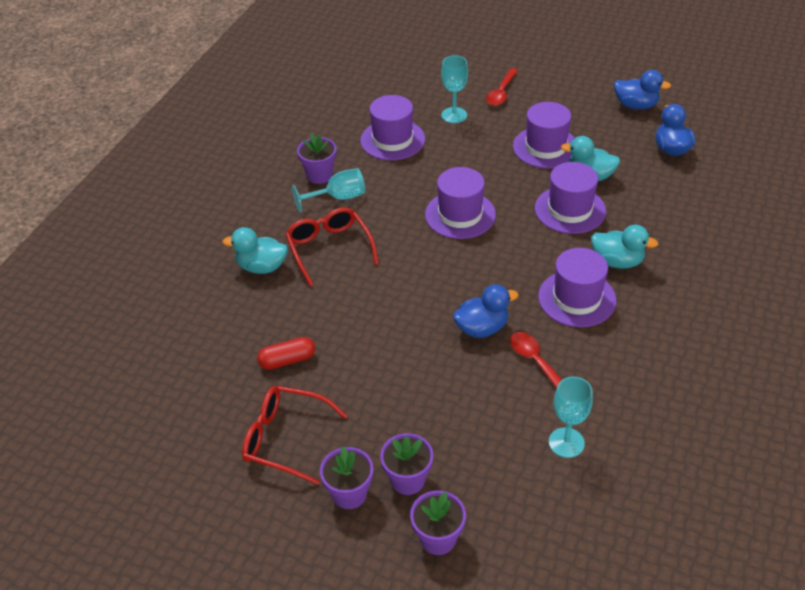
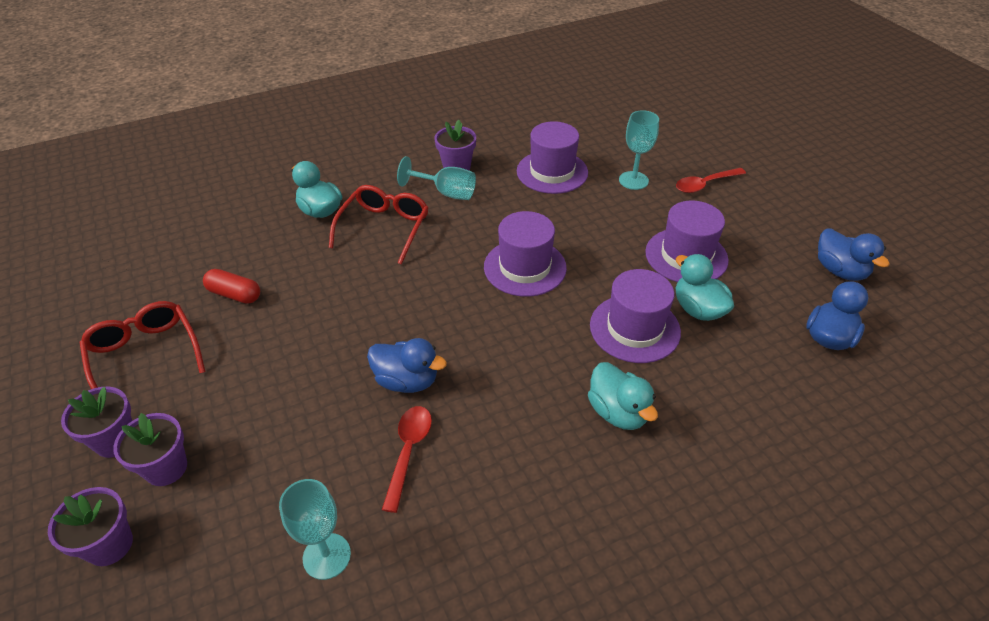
camera: 40 degrees right, 0 degrees up
(577, 298) = (528, 419): purple hat -> none

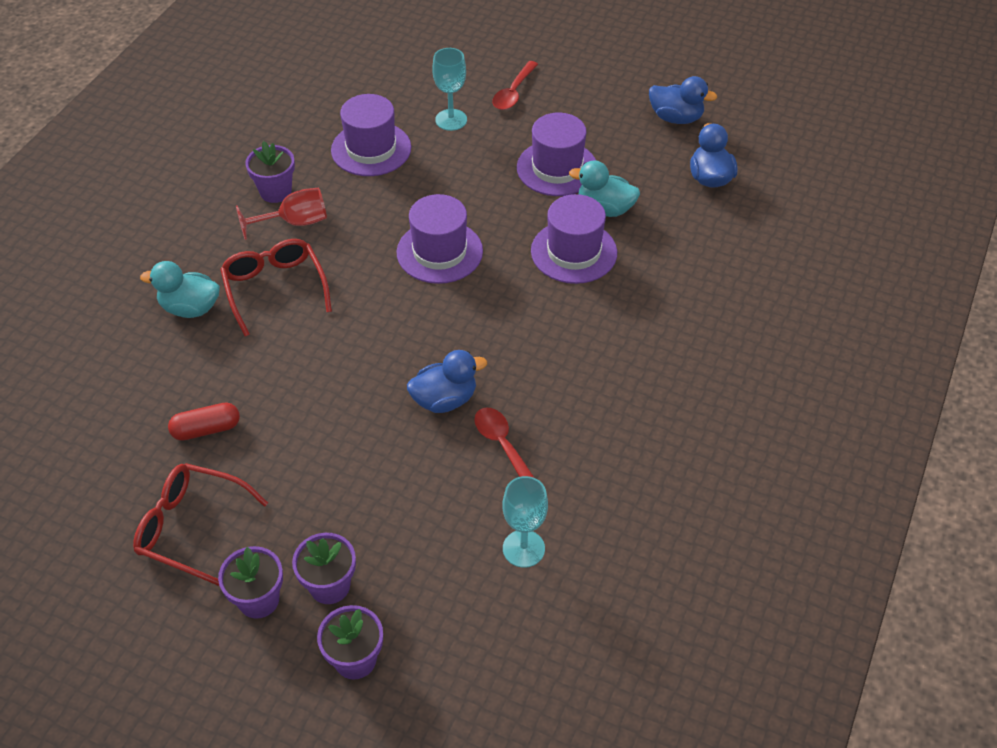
camera: 40 degrees left, 5 degrees up
(446, 193) = (294, 223): turquoise goblet -> red goblet
(618, 412) = (620, 322): turquoise duck -> none

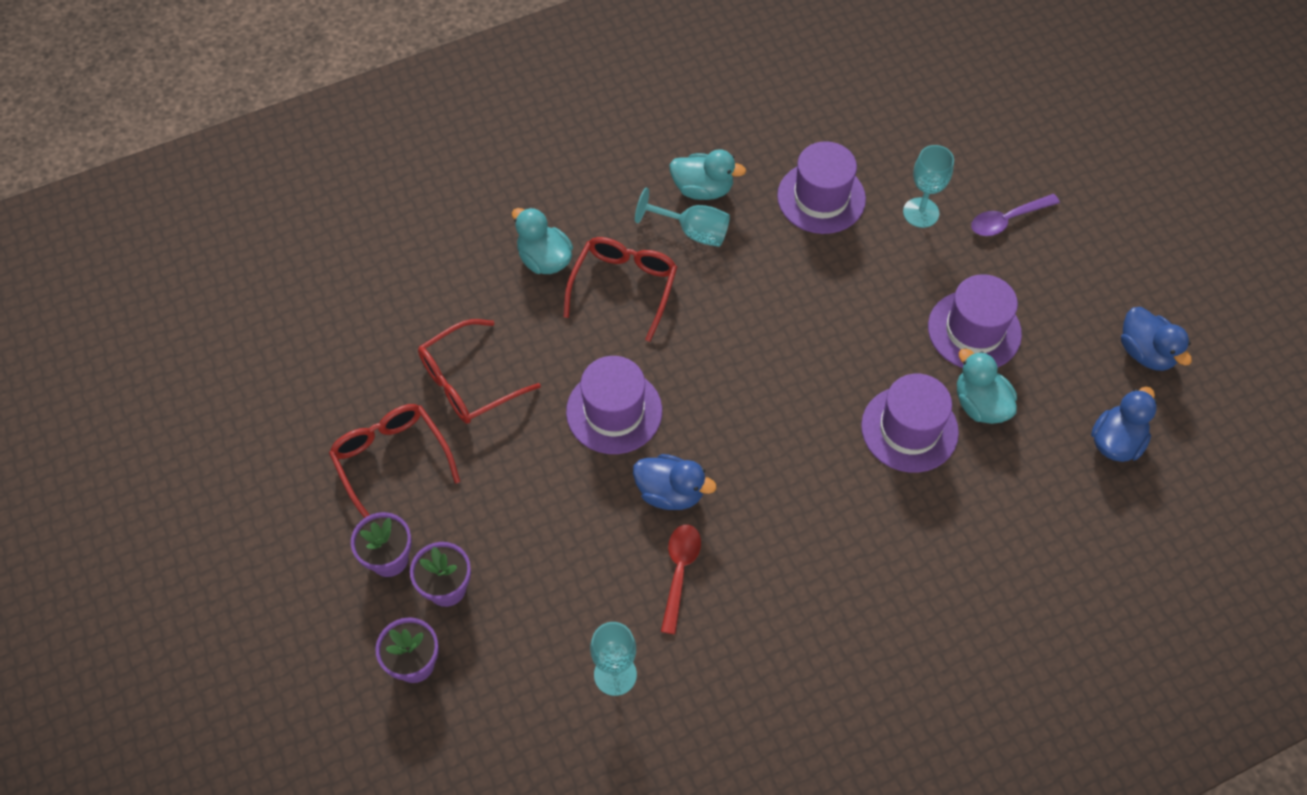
camera: 40 degrees right, 10 degrees up
(206, 429) = (468, 382): red capsule -> red glasses
(275, 192) = (703, 189): purple flower pot -> turquoise duck
(294, 223) = (692, 231): red goblet -> turquoise goblet
(439, 252) = (790, 345): purple hat -> purple hat (614, 411)
(513, 92) = (1007, 220): red spoon -> purple spoon

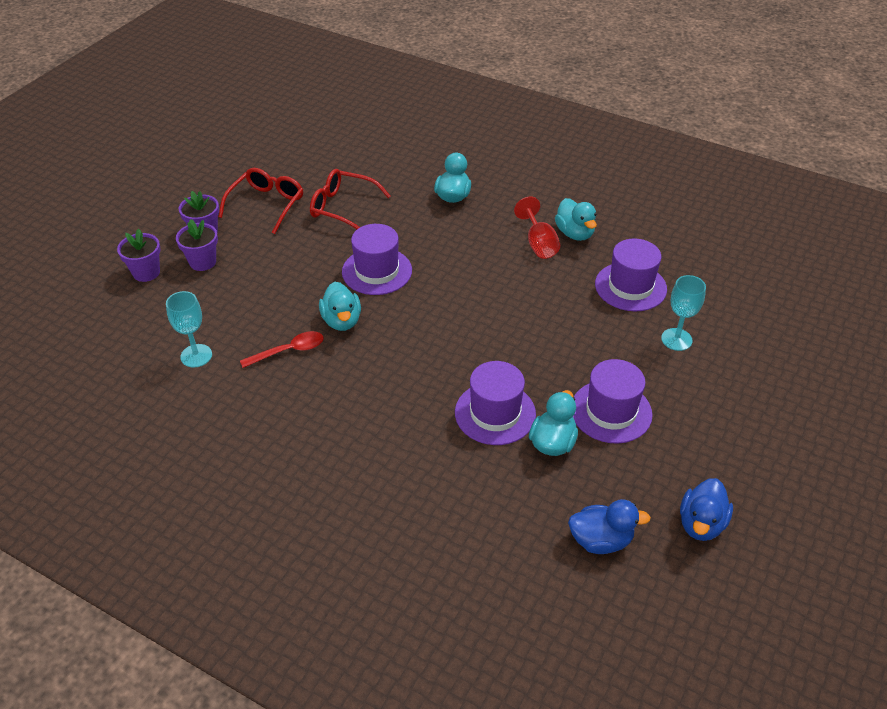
camera: 55 degrees right, 15 degrees down
(624, 287) = (468, 235): red glasses -> none
(670, 492) = (342, 321): blue duck -> turquoise duck
(692, 231) = (538, 243): turquoise goblet -> red goblet
(1007, 220) = (725, 387): purple spoon -> none

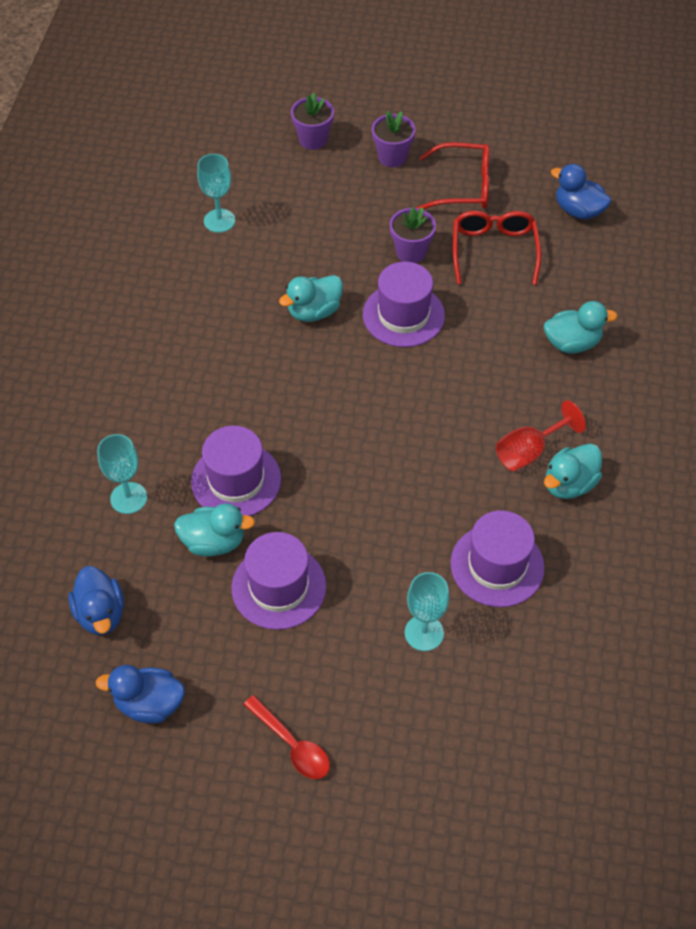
camera: 70 degrees right, 10 degrees up
(203, 262) = (348, 173): purple flower pot -> purple flower pot (411, 252)
(288, 351) = (254, 285): red spoon -> red spoon (292, 744)
(332, 158) = (578, 210): none -> blue duck
(483, 493) = (128, 498): none -> turquoise goblet

